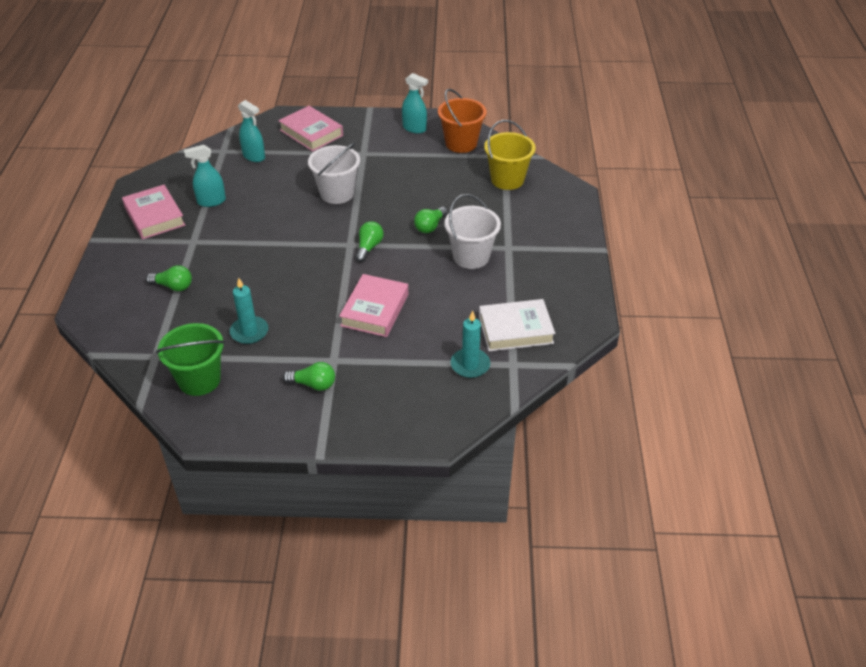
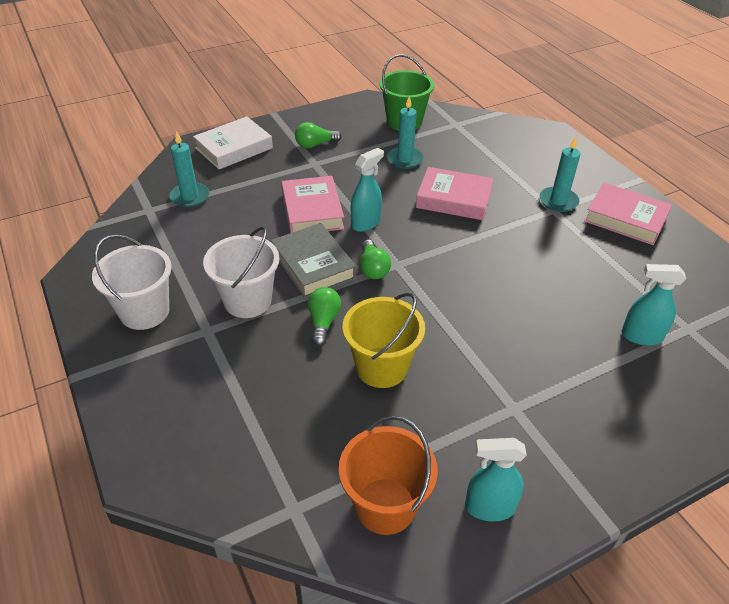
camera: 150 degrees right, 0 degrees up
(173, 286) = (512, 169): green light bulb -> none
(180, 246) = (558, 201): none -> turquoise candle
(211, 201) = (598, 256): turquoise spray bottle -> turquoise spray bottle (366, 223)
(311, 133) = (627, 416): pink book -> pink book (454, 199)
(337, 193) = (478, 323): white bucket -> white bucket (144, 312)
(408, 265) = (313, 265): none -> grey book
(507, 179) = (262, 452): yellow bucket -> yellow bucket (381, 367)
(515, 329) = (158, 240): white book -> white book (234, 148)

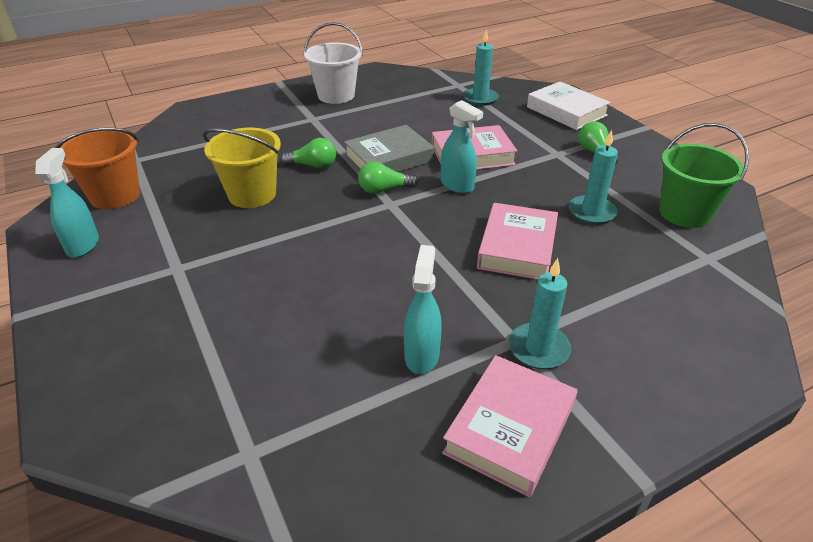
camera: 90 degrees right, 5 degrees down
(247, 301) = (344, 132): white bucket -> none
(641, 336) = (246, 392): turquoise spray bottle -> turquoise spray bottle (422, 355)

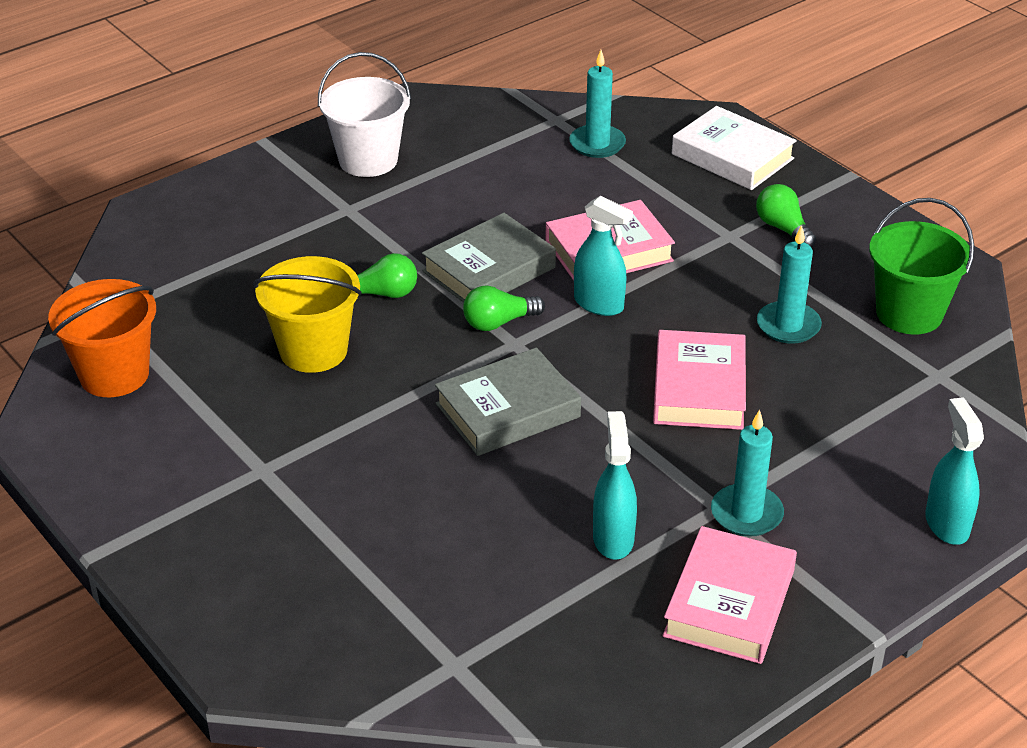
camera: 10 degrees left, 0 degrees up
(83, 245) = (115, 453): turquoise spray bottle -> turquoise spray bottle (946, 524)
(370, 247) = (508, 411): none -> grey book

